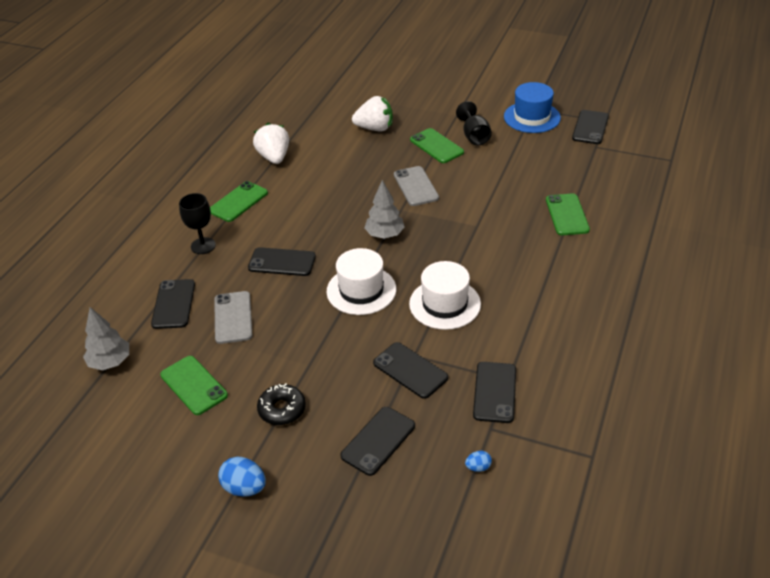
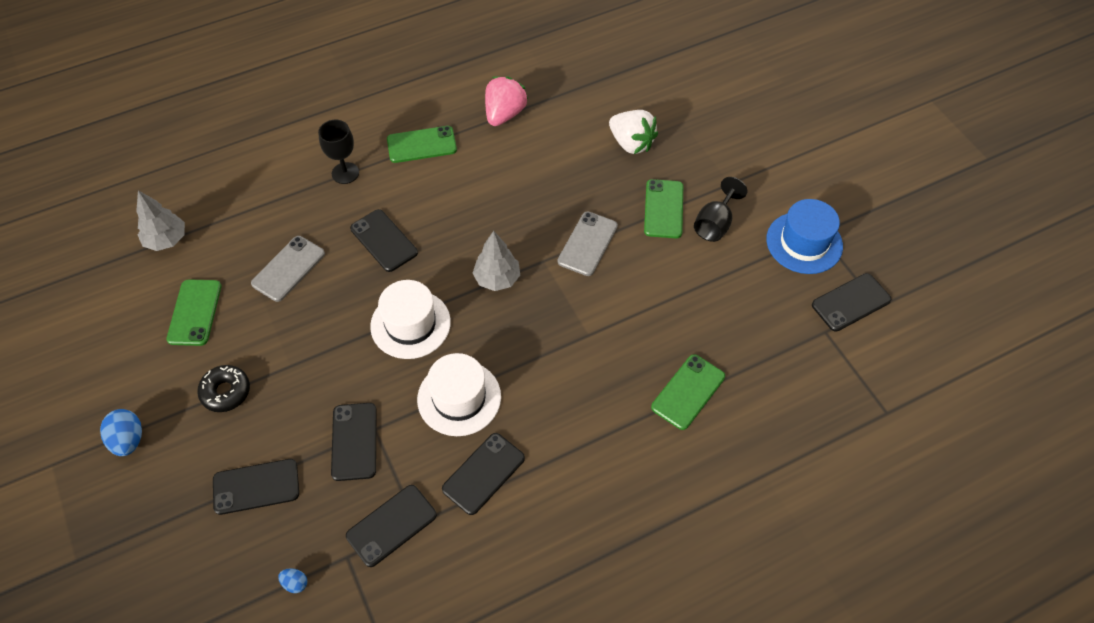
camera: 40 degrees right, 15 degrees up
(173, 304) = (263, 218): black phone -> black phone (483, 473)
(274, 157) = (504, 114): white strawberry -> pink strawberry

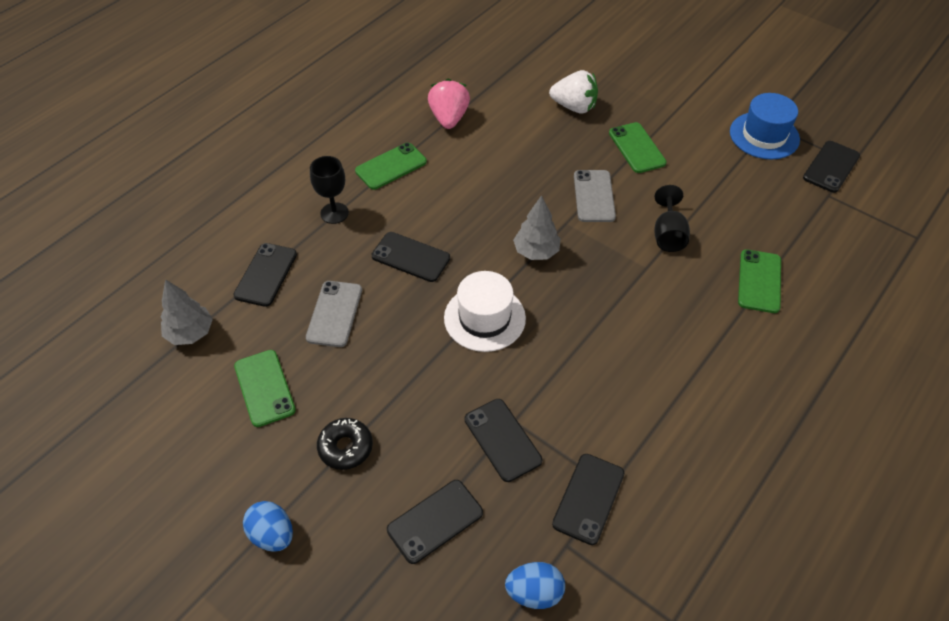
camera: 25 degrees left, 5 degrees down
(295, 583) = (534, 592): blue egg -> blue egg, size x1.83
(459, 398) = (572, 363): white hat -> none
(483, 473) = (639, 417): black phone -> black phone (266, 275)
(715, 224) = (686, 145): black goblet -> black goblet (668, 235)

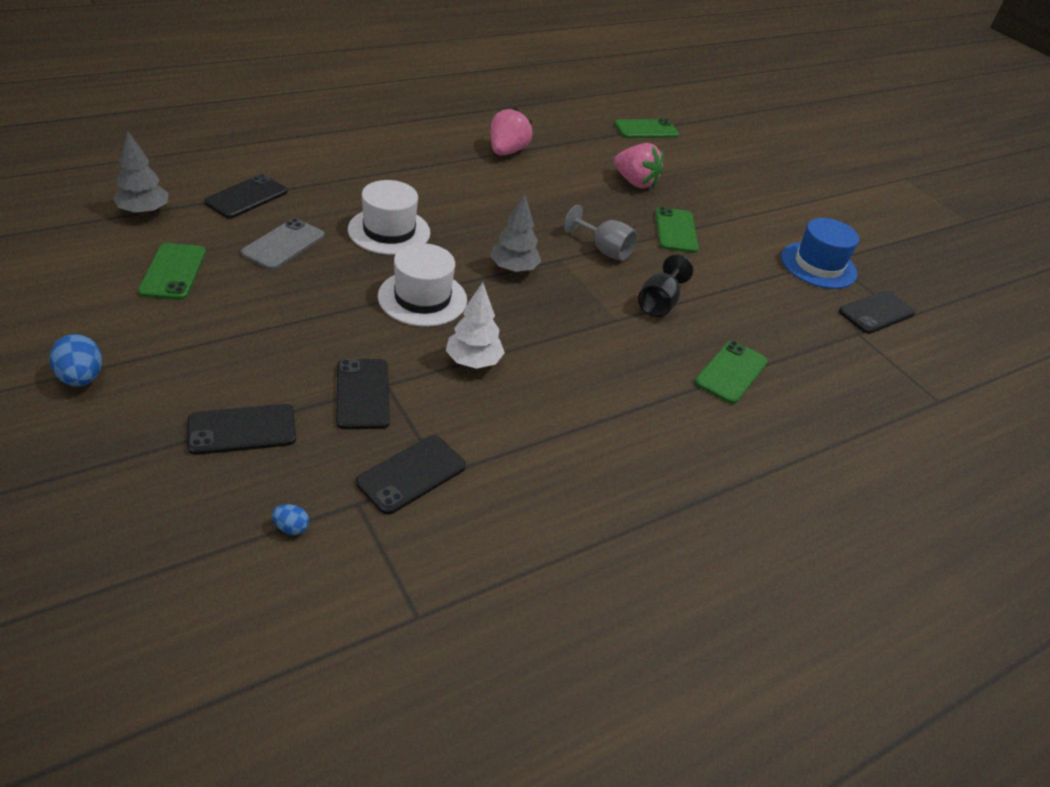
camera: 15 degrees right, 10 degrees down
(334, 213) = (345, 178): black goblet -> none
(345, 447) = (207, 341): black donut -> none
(391, 166) = (424, 165): green phone -> green phone (646, 130)
(411, 257) = (389, 231): black phone -> white hat
(534, 592) = (291, 528): blue egg -> blue egg, size x0.55
(565, 365) = (473, 362): none -> white tree
(574, 107) = (635, 182): white strawberry -> pink strawberry
(594, 196) = (604, 250): grey phone -> grey goblet

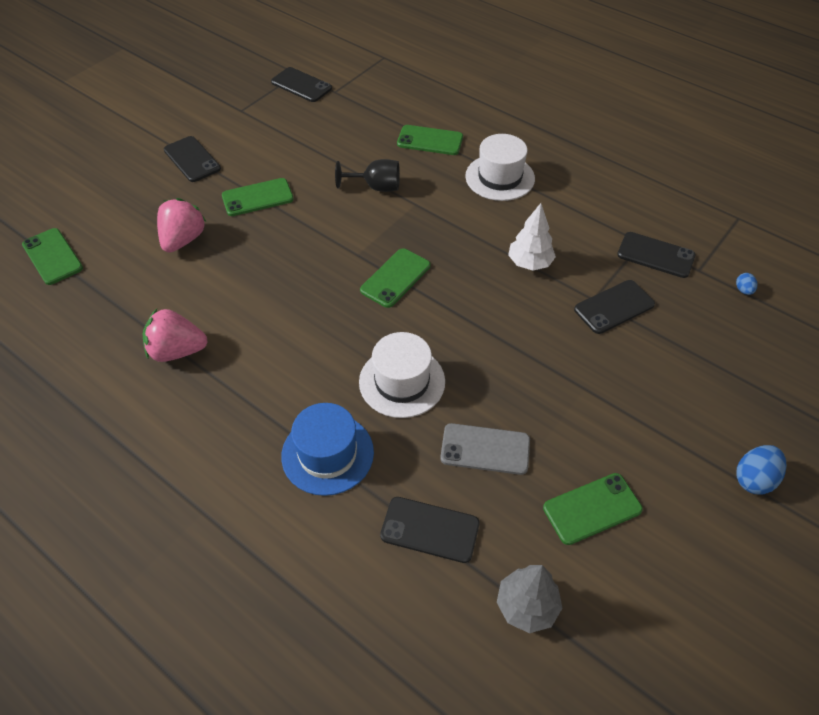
camera: 105 degrees left, 10 degrees up
(242, 430) = (703, 353): black phone -> black phone (192, 159)
(422, 298) = (481, 318): white hat -> white hat (500, 177)
(513, 269) = (395, 278): grey tree -> green phone
(604, 250) = (322, 232): grey goblet -> none
(818, 265) = (255, 116): blue hat -> blue hat (327, 454)

